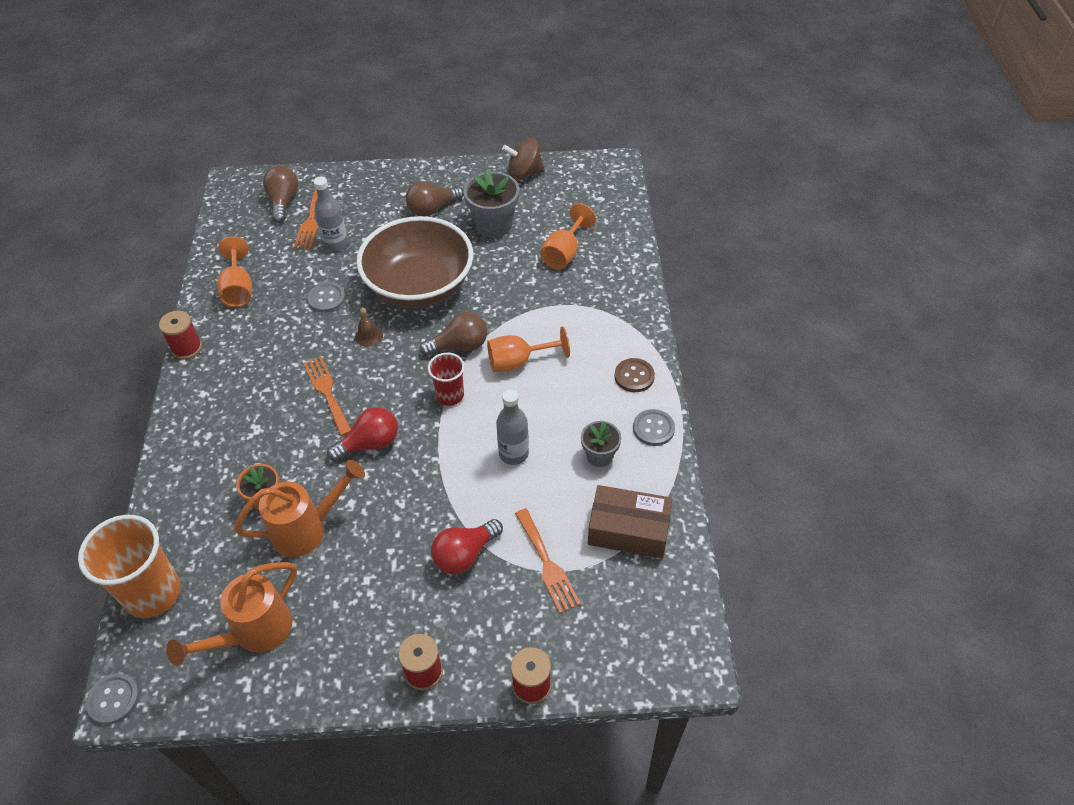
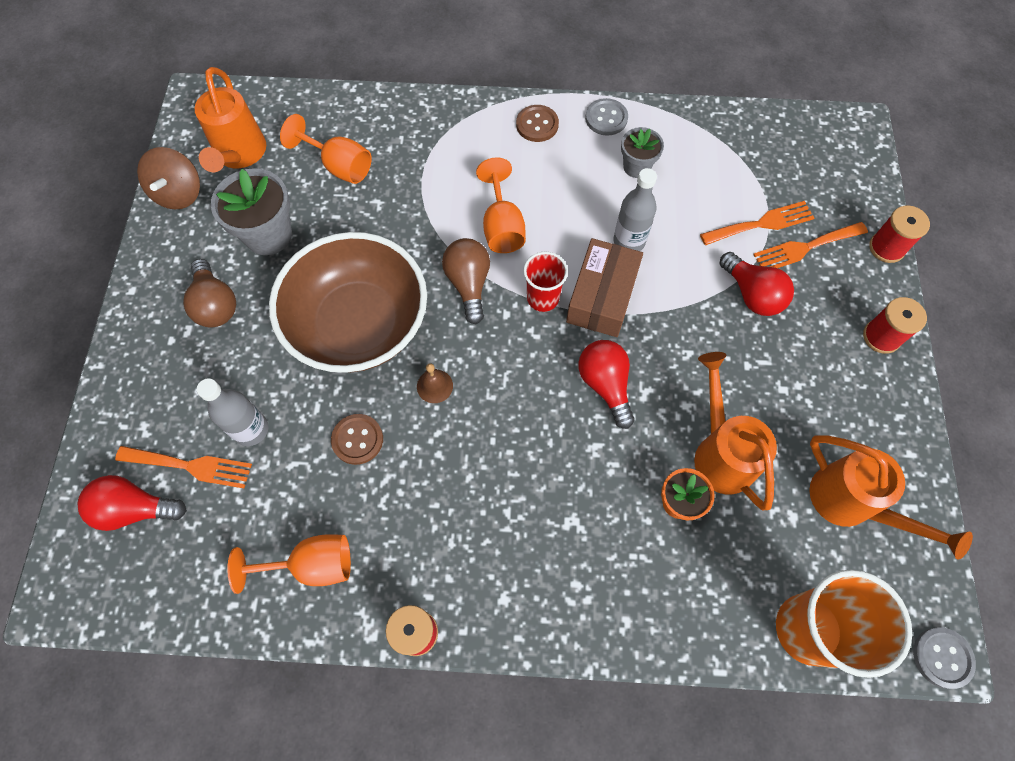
camera: 85 degrees left, 15 degrees up
(283, 202) = (135, 509): brown light bulb -> red light bulb
(326, 298) = (357, 439): grey button -> brown button
(327, 392) = (522, 435): orange fork -> orange fork (805, 247)
(564, 197) = (239, 155): none -> orange watering can
(628, 530) = (723, 154): brown box -> brown box (602, 296)

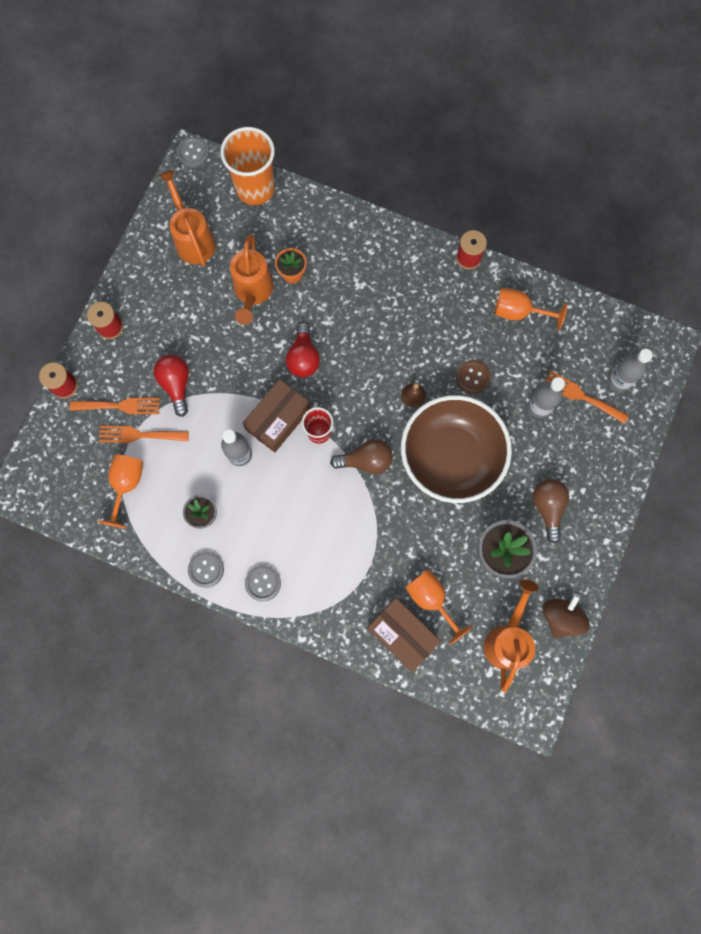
camera: 160 degrees left, 10 degrees up
(135, 509) = (619, 381): red light bulb -> grey bottle
(362, 125) = (402, 634): none -> brown box
(469, 284) = (366, 461): brown light bulb -> brown light bulb turned 105 degrees counterclockwise
(502, 227) = (325, 499): orange goblet -> orange goblet (127, 485)
(537, 125) = (263, 583): brown button -> grey button

